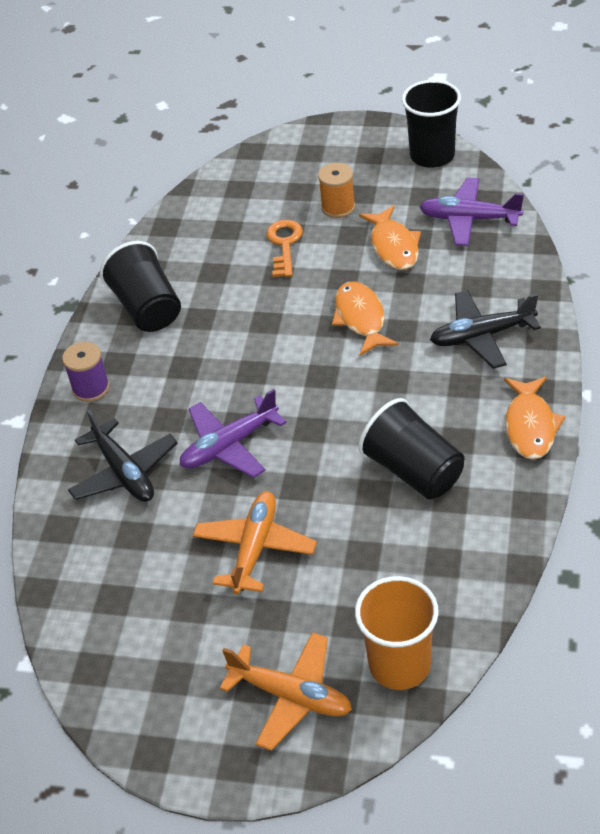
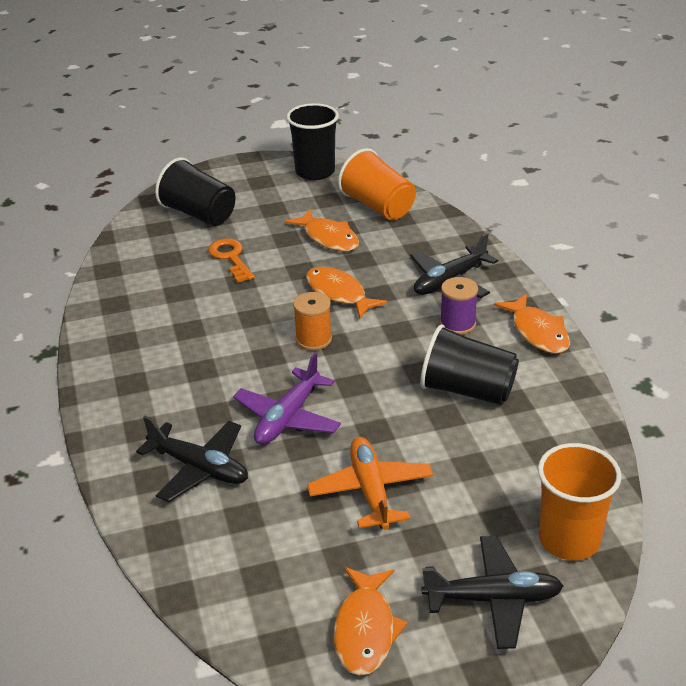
camera: 30 degrees left, 10 degrees down
(91, 388) = (118, 410): purple spool -> purple spool (457, 324)
(147, 308) = (132, 333): black cup -> black cup (199, 214)
(166, 682) = (365, 630): none -> orange fish
(291, 696) = (493, 599): orange plane -> black plane
(338, 207) = (260, 222): orange spool -> orange spool (313, 339)
(469, 219) = (378, 206): purple plane -> orange cup

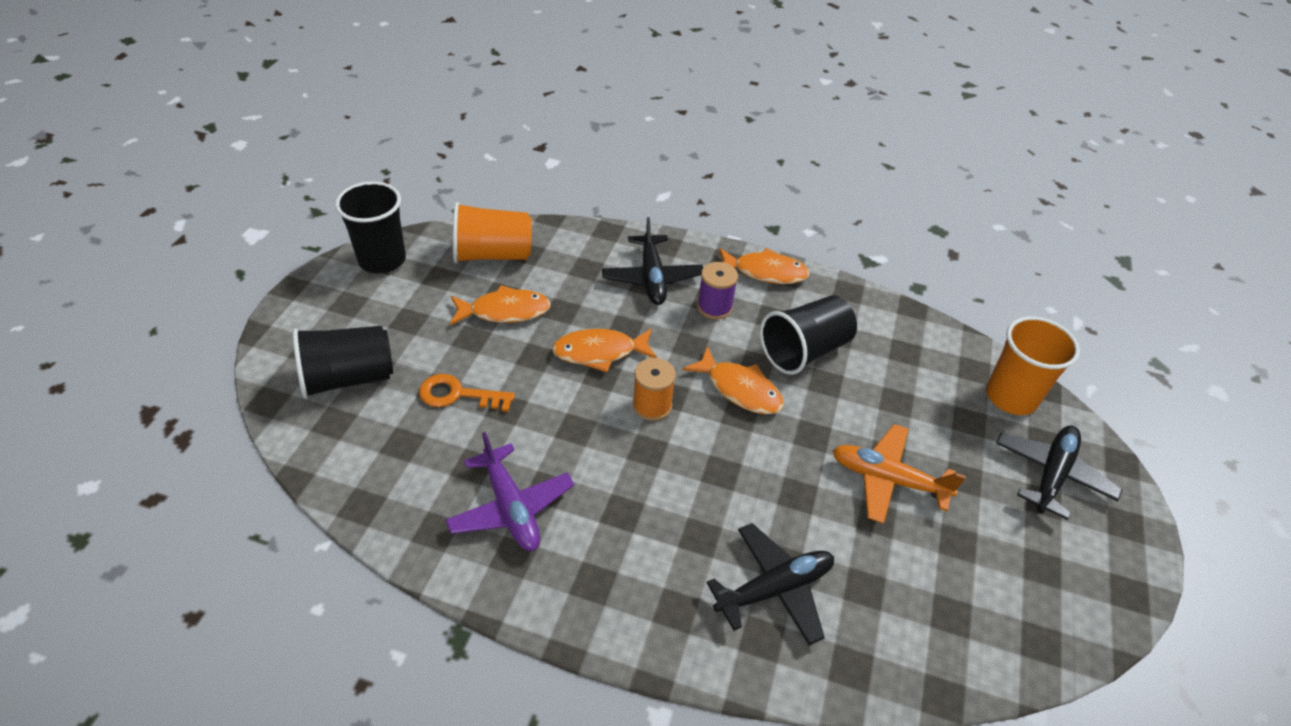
camera: 60 degrees left, 10 degrees up
(288, 418) = (751, 483): purple plane -> purple plane (511, 507)
(365, 630) = (1049, 573): orange fish -> orange fish (740, 389)

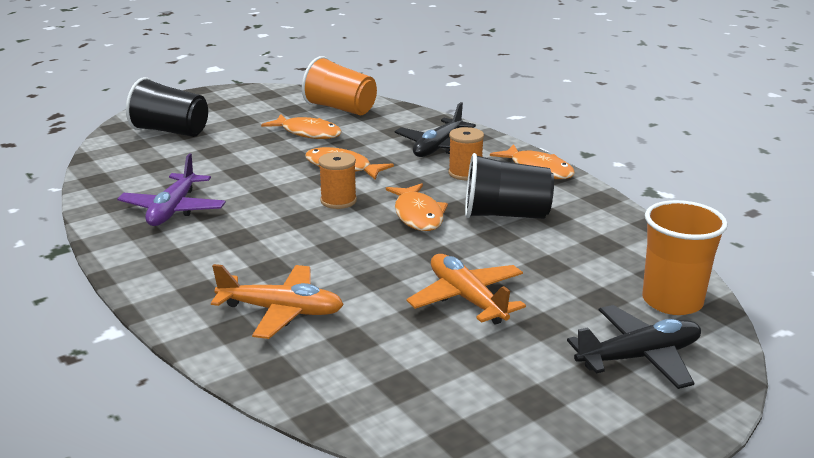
camera: 40 degrees right, 20 degrees down
(382, 260) = (267, 93): black cup -> none
(458, 395) = (221, 156): orange key -> none
(714, 307) = (465, 173): purple spool -> orange spool
(774, 589) = (281, 311): black plane -> orange plane

